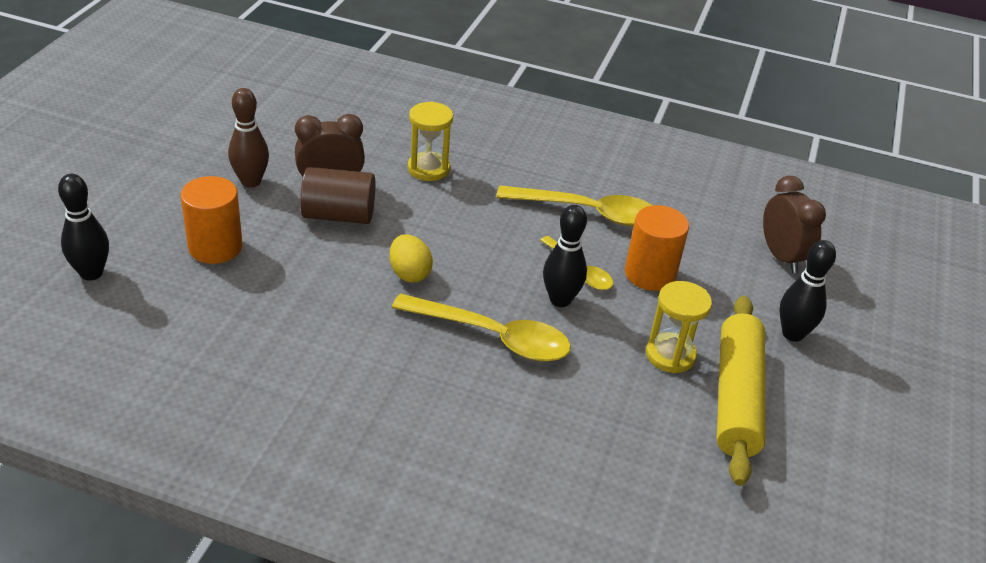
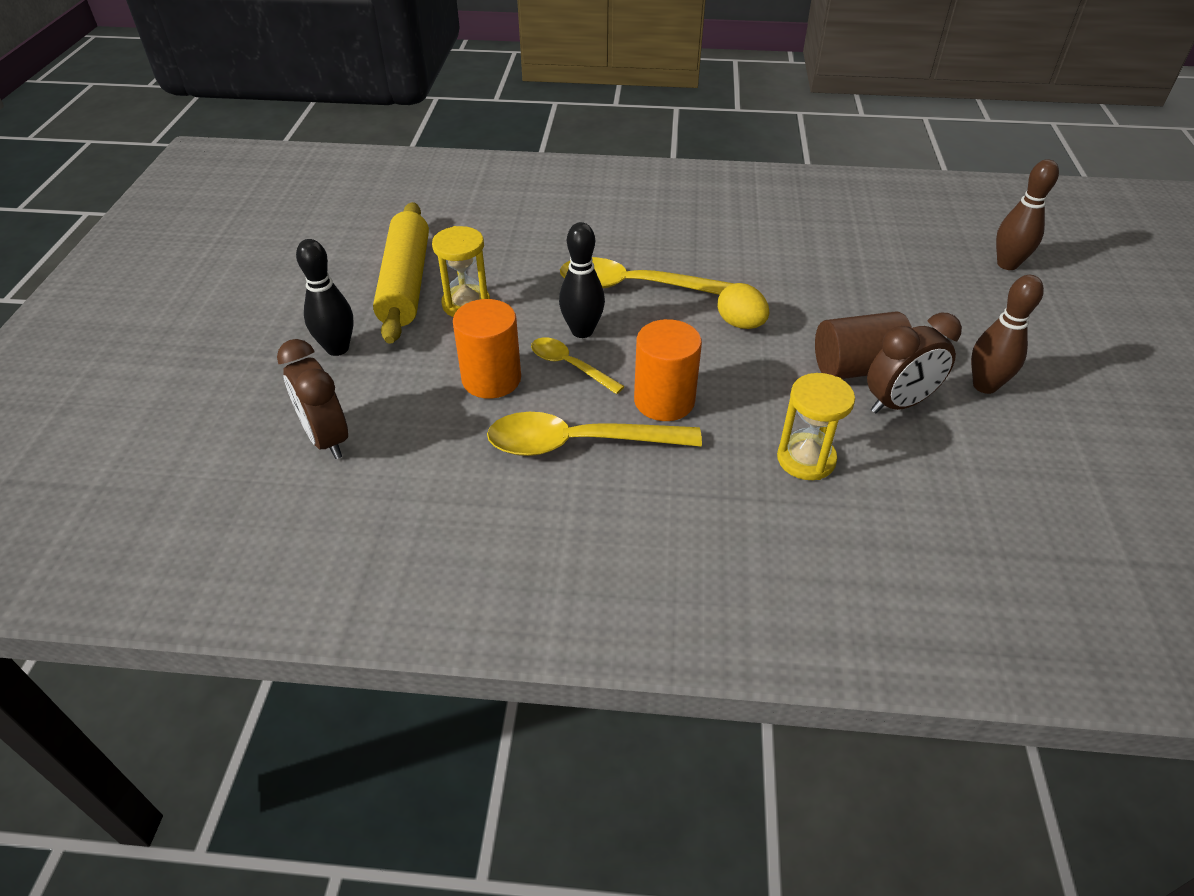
camera: 170 degrees right, 5 degrees up
(91, 273) = (1007, 264): black bowling pin -> brown bowling pin
(215, 247) = (937, 308): orange cylinder -> orange cylinder (664, 401)

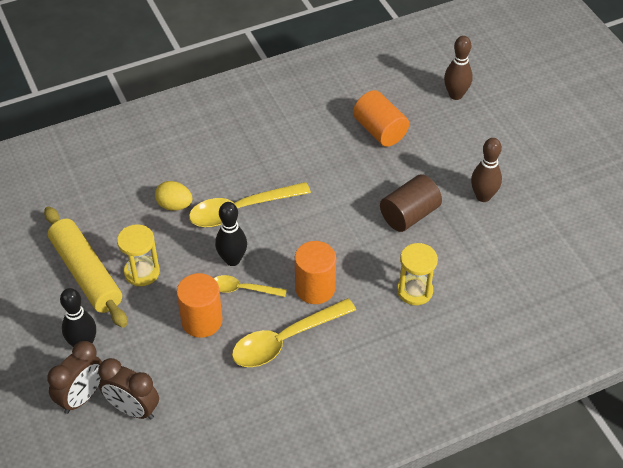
camera: 30 degrees left, 5 degrees up
(740, 324) = (325, 211): yellow egg -> yellow egg (174, 205)
(873, 267) = (380, 131): none -> orange cylinder
(898, 403) = (444, 230): brown clock -> brown clock (82, 397)

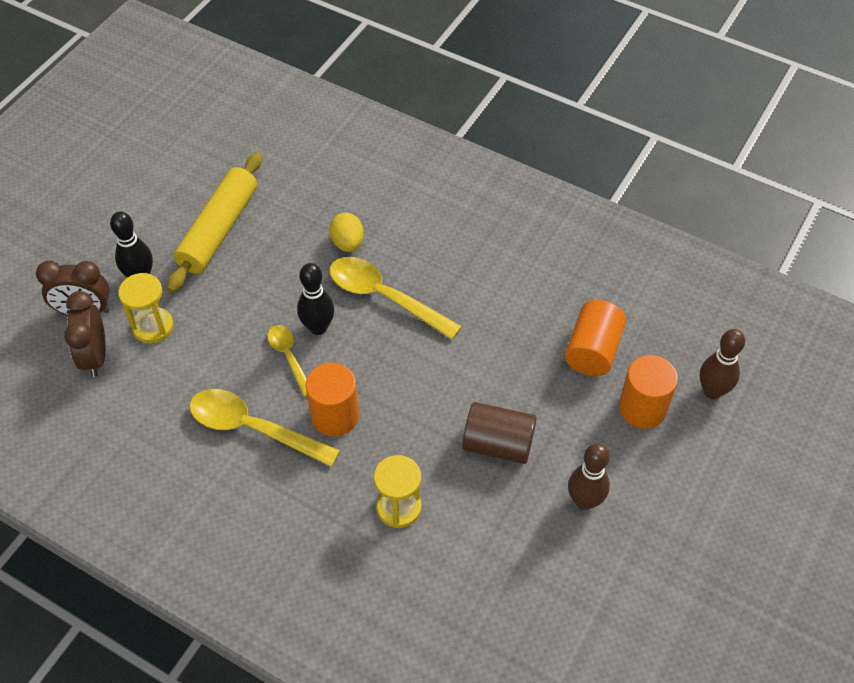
camera: 55 degrees right, 5 degrees up
(142, 272) = (250, 268): yellow hourglass -> yellow hourglass (153, 327)
(202, 321) = (228, 347): orange cylinder -> orange cylinder (642, 408)

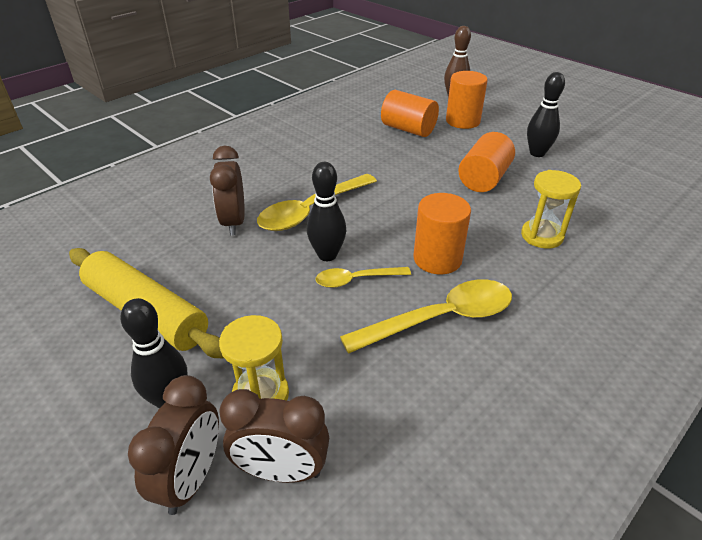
camera: 75 degrees left, 15 degrees down
(253, 428) = (440, 318): yellow spoon -> yellow spoon turned 150 degrees counterclockwise
(347, 243) = (233, 222): yellow egg -> brown clock
(498, 444) = (483, 179): brown cylinder -> orange cylinder
(584, 501) = (537, 153): brown bowling pin -> black bowling pin

